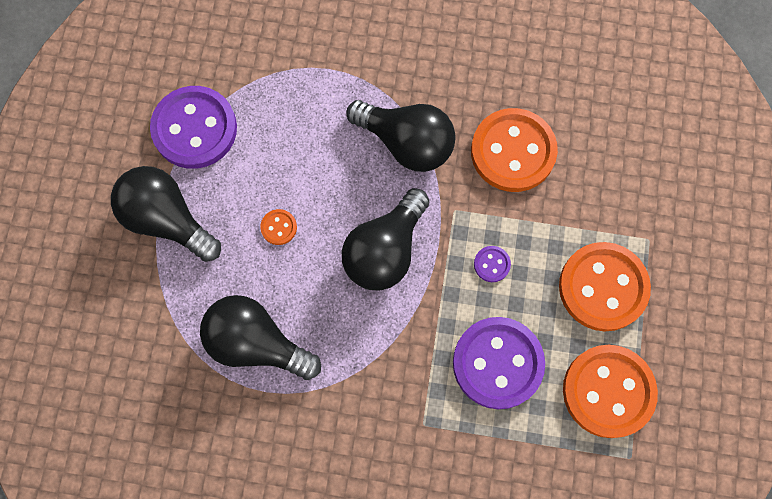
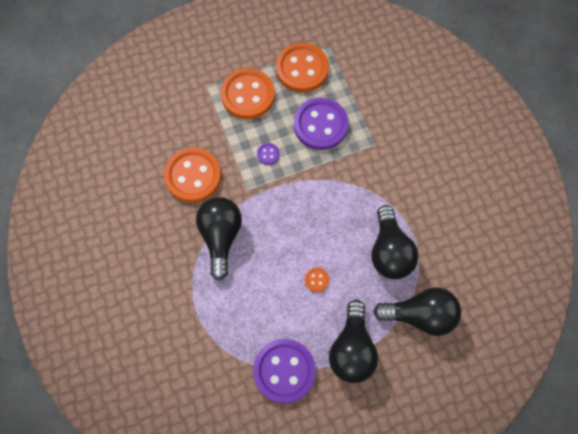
camera: 120 degrees left, 5 degrees down
(385, 250) = (294, 213): black light bulb -> black light bulb (420, 315)

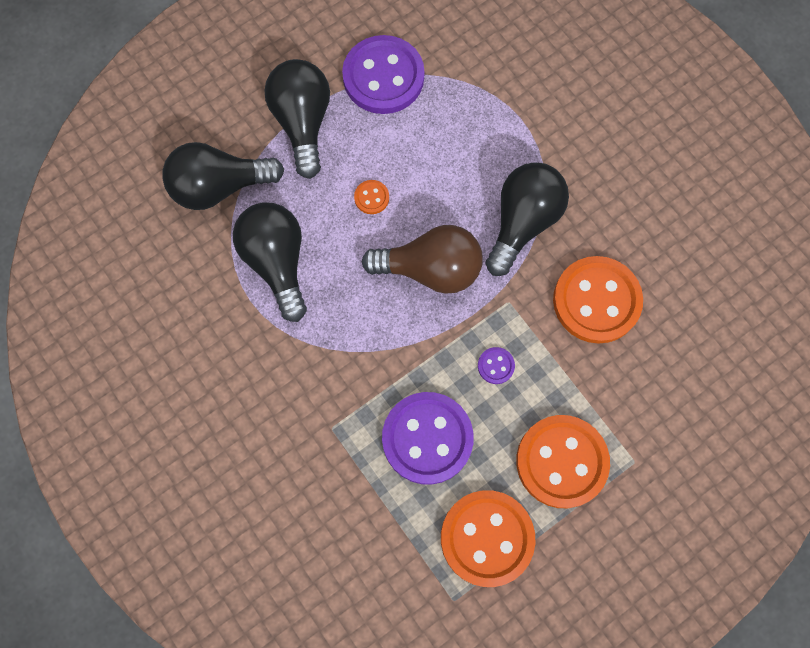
camera: 165 degrees right, 5 degrees up
(221, 237) = (523, 222): black light bulb -> black light bulb turned 135 degrees counterclockwise
(290, 222) = (430, 269): none -> brown light bulb

